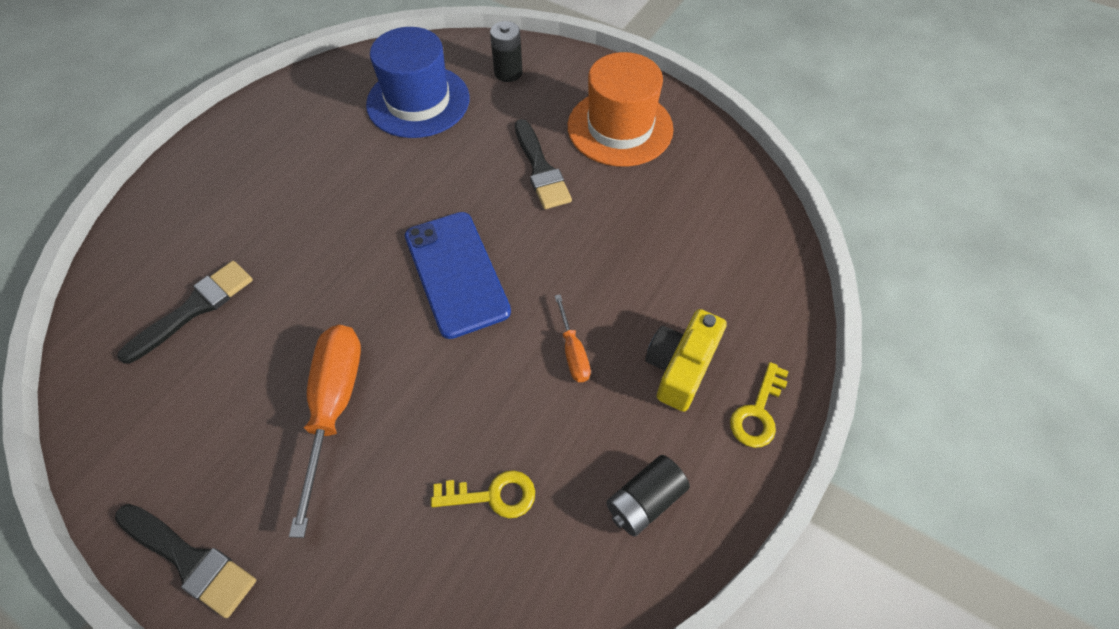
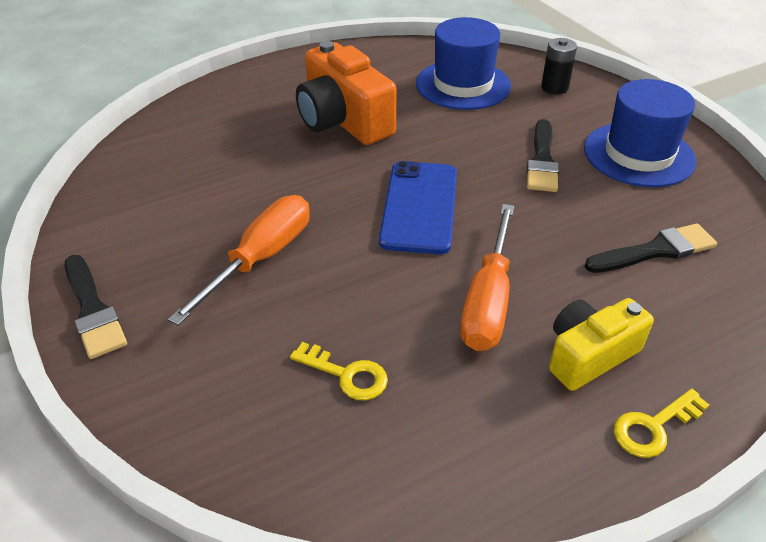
camera: 30 degrees right, 15 degrees down
(194, 309) = (206, 158): black brush -> black brush (655, 251)
(319, 195) = (343, 120): none -> orange camera
(573, 352) = (488, 301): orange screwdriver -> orange screwdriver, size x1.99
(620, 128) = (638, 154): orange hat -> blue hat
(644, 500) = (485, 445): black battery -> none

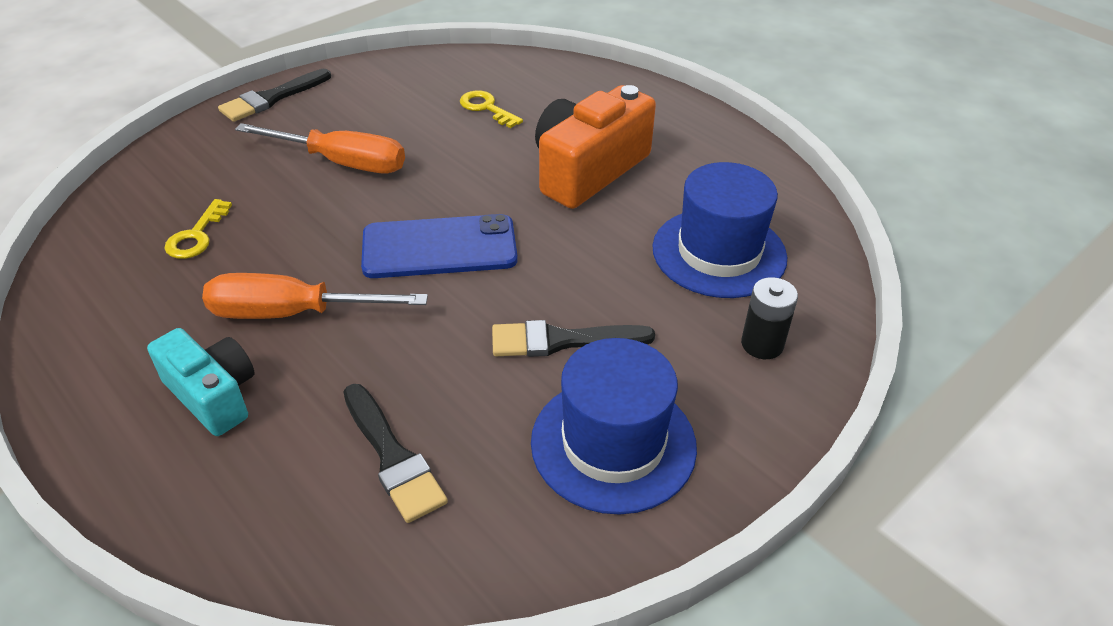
camera: 75 degrees right, 0 degrees up
(589, 355) = (213, 395): yellow camera -> turquoise camera
(653, 427) = (112, 447): yellow key -> yellow key (486, 108)

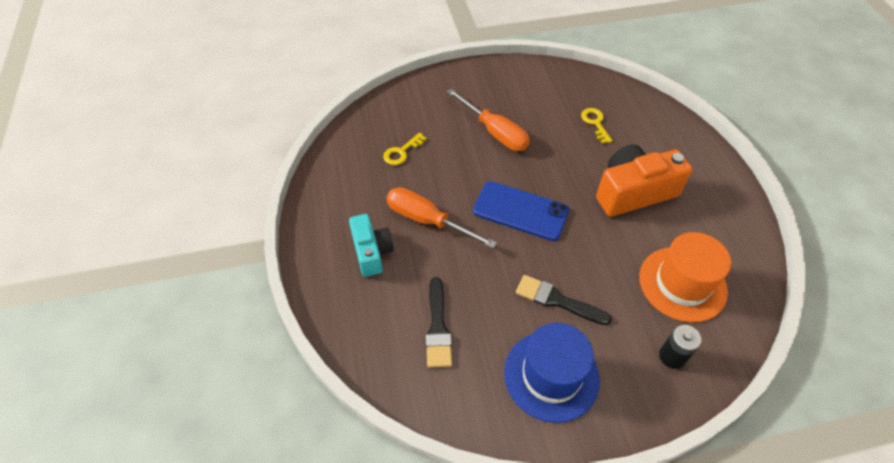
camera: 30 degrees right, 10 degrees up
(272, 98) = (477, 72): black brush -> none
(719, 252) = (682, 284): blue hat -> orange hat

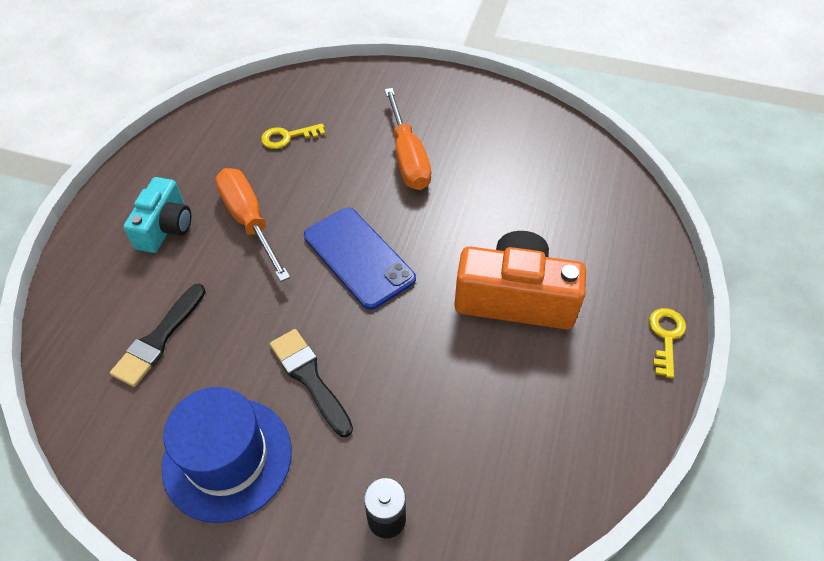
camera: 30 degrees right, 0 degrees up
(595, 123) = (539, 196): yellow key -> yellow key (666, 336)
(682, 284) = (479, 439): orange hat -> none

